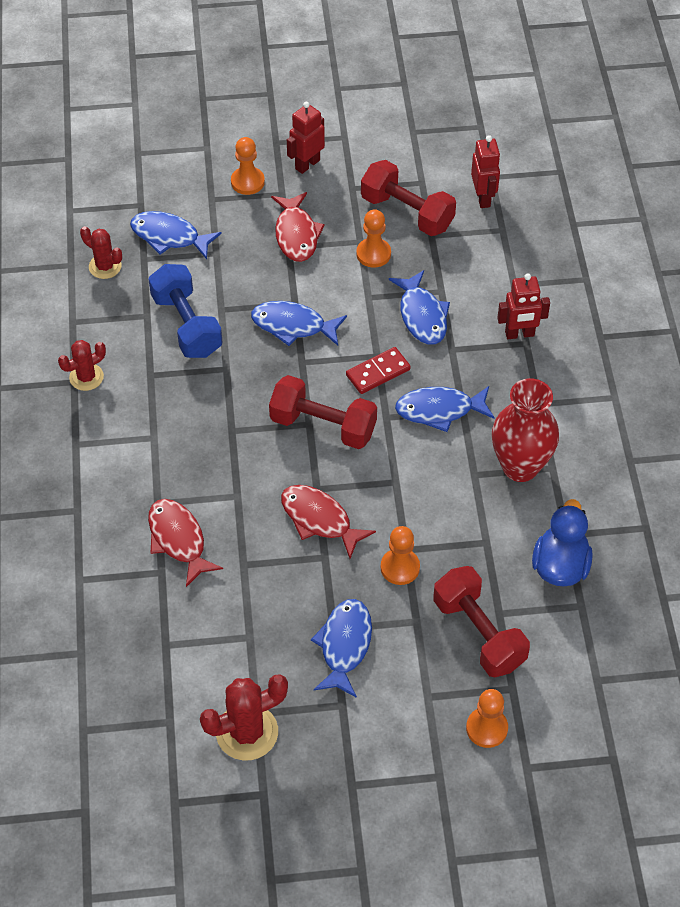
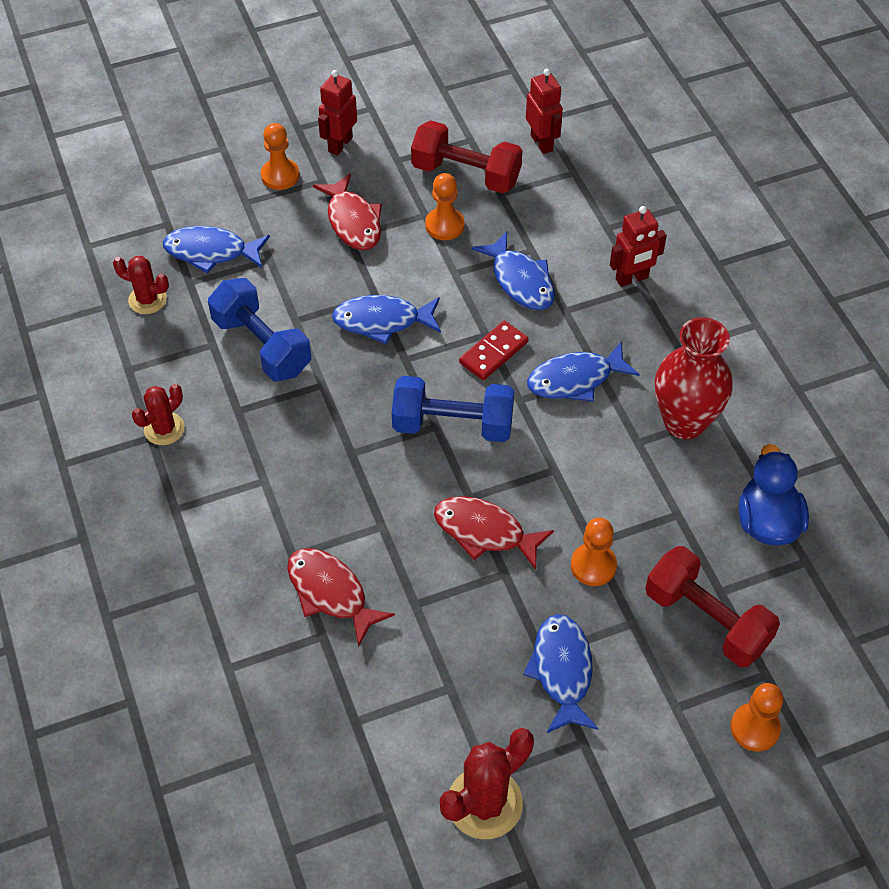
camera: 15 degrees left, 0 degrees up
(323, 425) = (453, 425): red dumbbell -> blue dumbbell

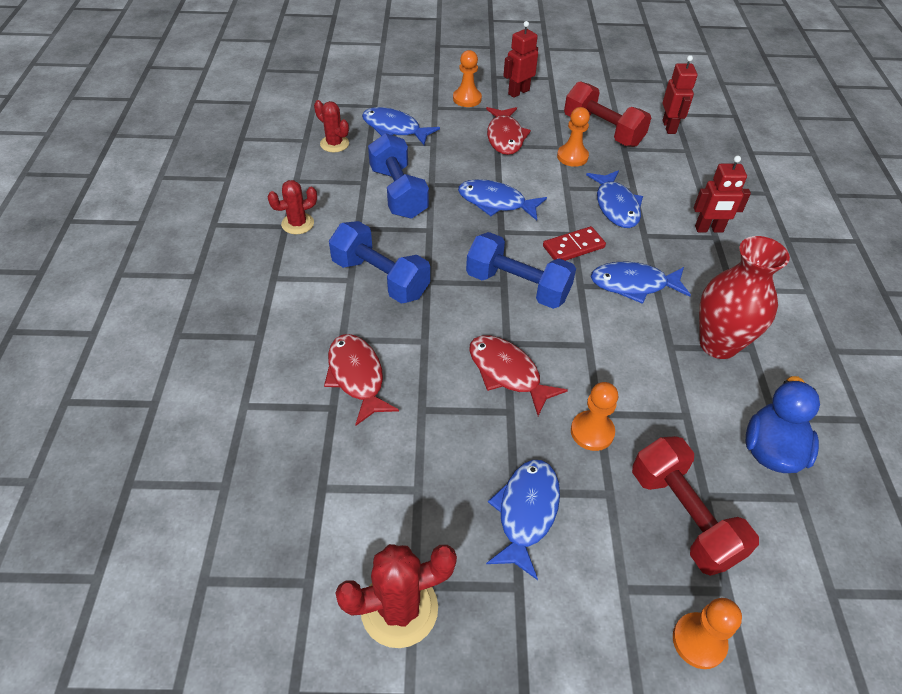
camera: 20 degrees right, 5 degrees down
(297, 467) = (380, 278): none -> blue dumbbell

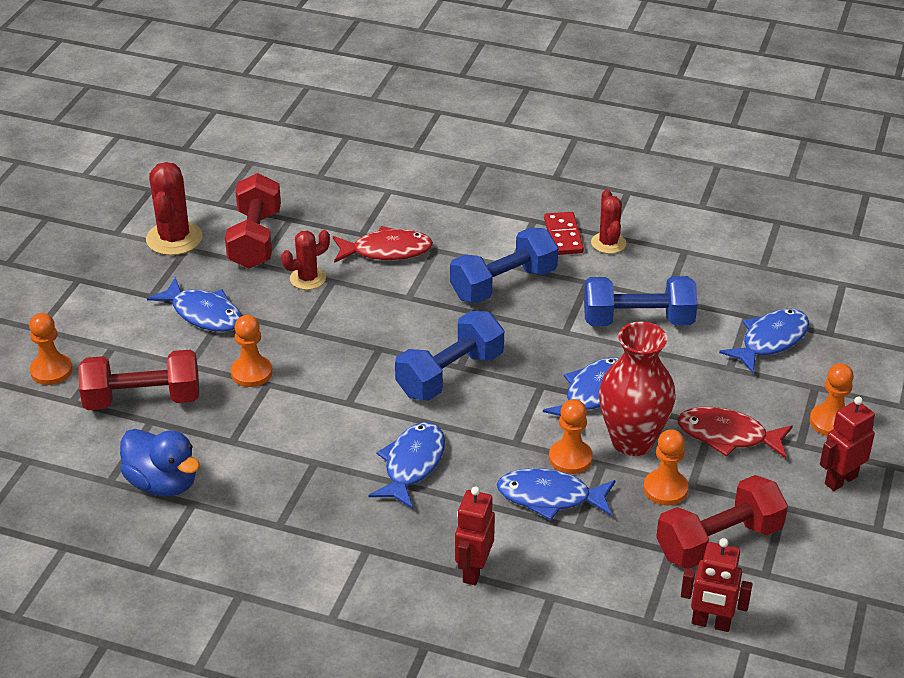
camera: 110 degrees right, 10 degrees down
(334, 144) = (748, 287): red cactus -> red cactus (308, 278)
(373, 510) = (255, 239): none -> red dumbbell
(507, 373) = (343, 339): red fish -> none
(518, 92) = (840, 480): red robot -> red robot turned 105 degrees counterclockwise
(571, 203) = (570, 458): none -> orange pawn
(573, 247) = (492, 435): red domino -> red domino (563, 236)
(718, 344) = (298, 500): red vase -> red vase (632, 441)

